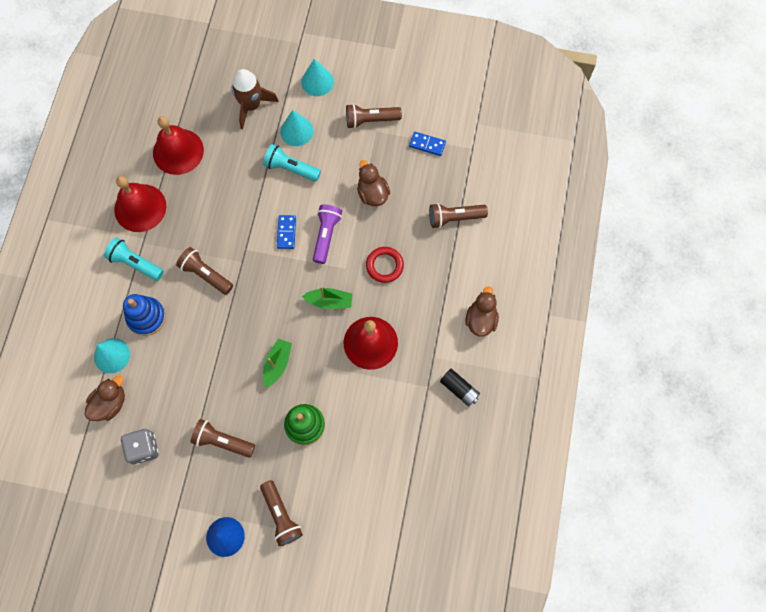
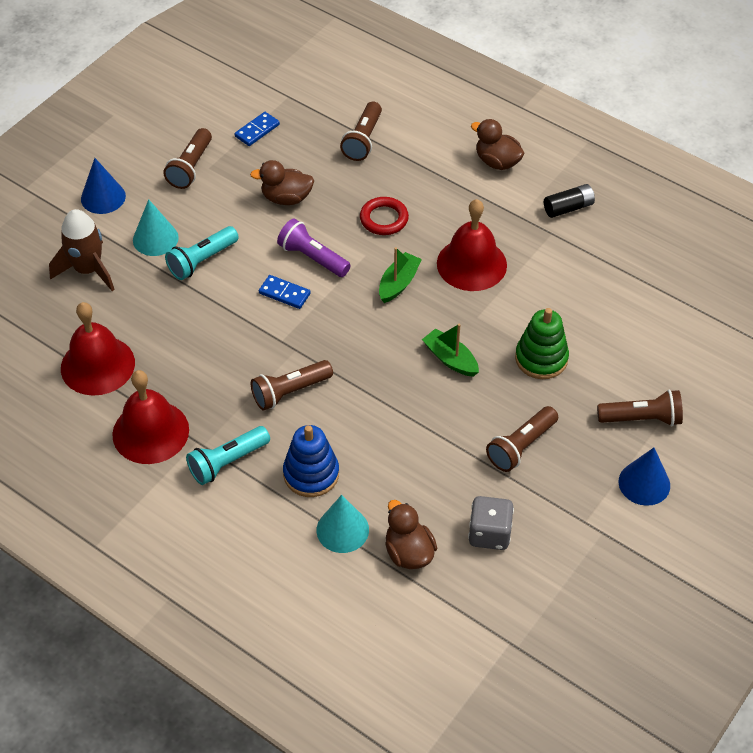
camera: 65 degrees left, 20 degrees down
(317, 81) = (103, 197): turquoise cone -> blue cone

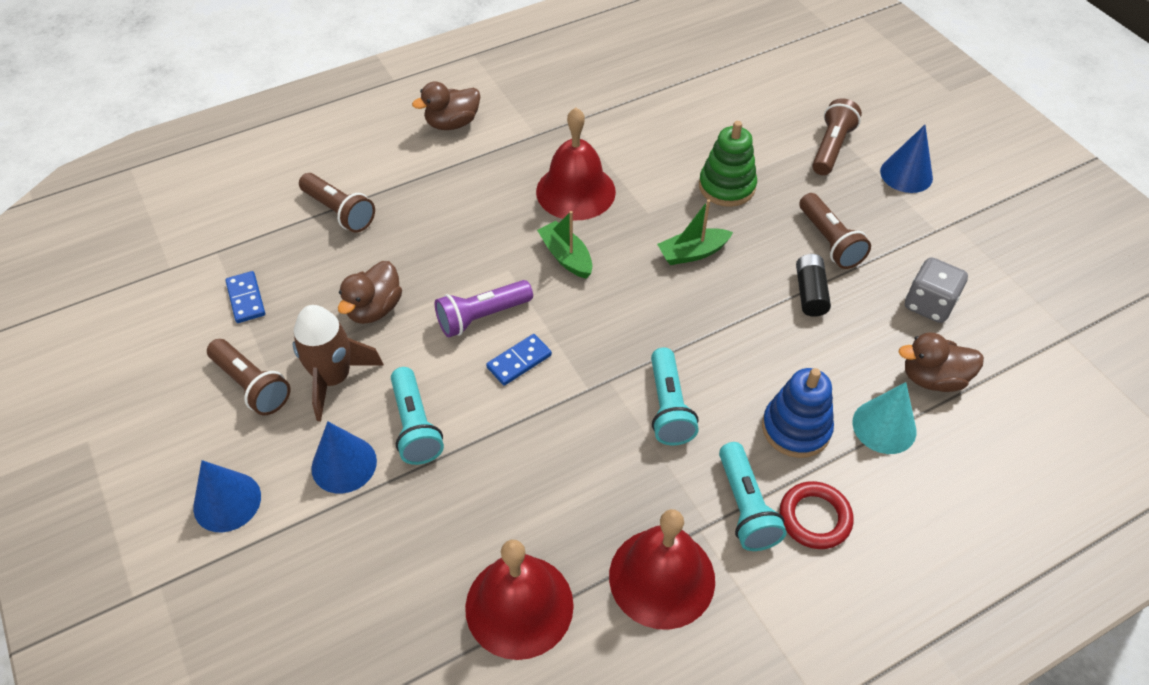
camera: 65 degrees left, 0 degrees up
(88, 270) = (344, 563): brown rocket -> brown rocket (334, 378)
(155, 238) = (344, 464): turquoise cone -> blue cone
(290, 392) = (668, 407): brown flashlight -> turquoise flashlight
(384, 219) = (467, 236): red ring -> red ring (815, 518)
(568, 208) = (548, 98): black battery -> black battery (810, 293)

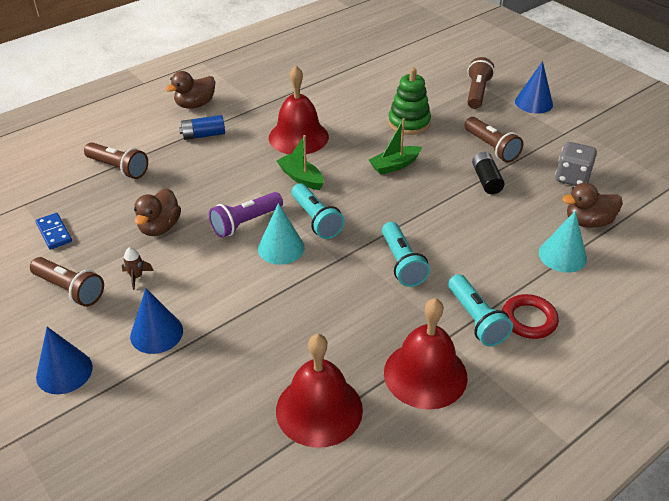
camera: 10 degrees left, 10 degrees down
(334, 378) = (136, 277): brown rocket -> brown rocket, size x0.44
(415, 426) = (209, 300): turquoise flashlight -> turquoise flashlight (316, 220)
(454, 173) = (203, 135): none -> blue battery
(519, 361) = (281, 248): blue domino -> turquoise cone
(796, 428) = (499, 265): blue stacking toy -> none

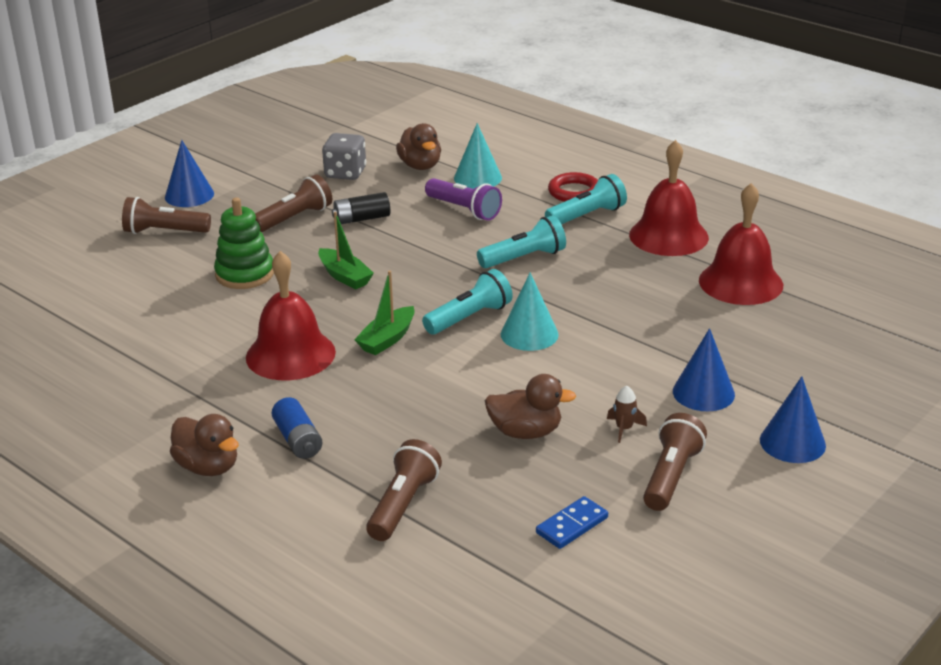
camera: 100 degrees left, 10 degrees down
(245, 223) = (492, 366): purple flashlight -> purple flashlight (464, 210)

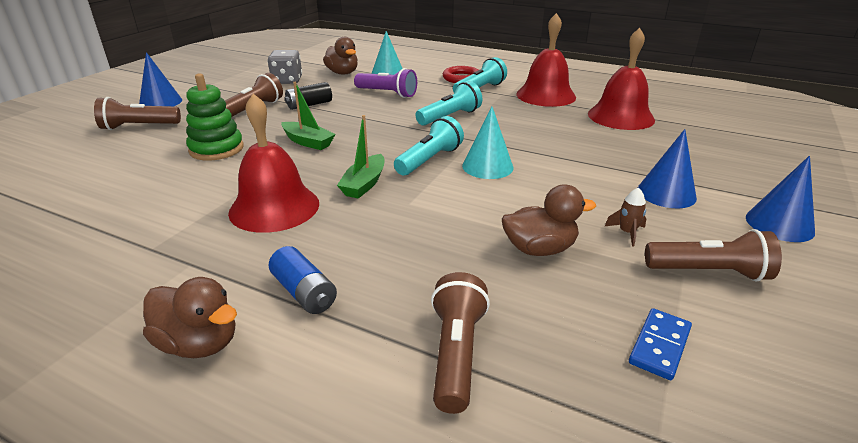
camera: 15 degrees left, 0 degrees up
(671, 476) = (709, 272): brown flashlight -> brown flashlight turned 90 degrees clockwise

